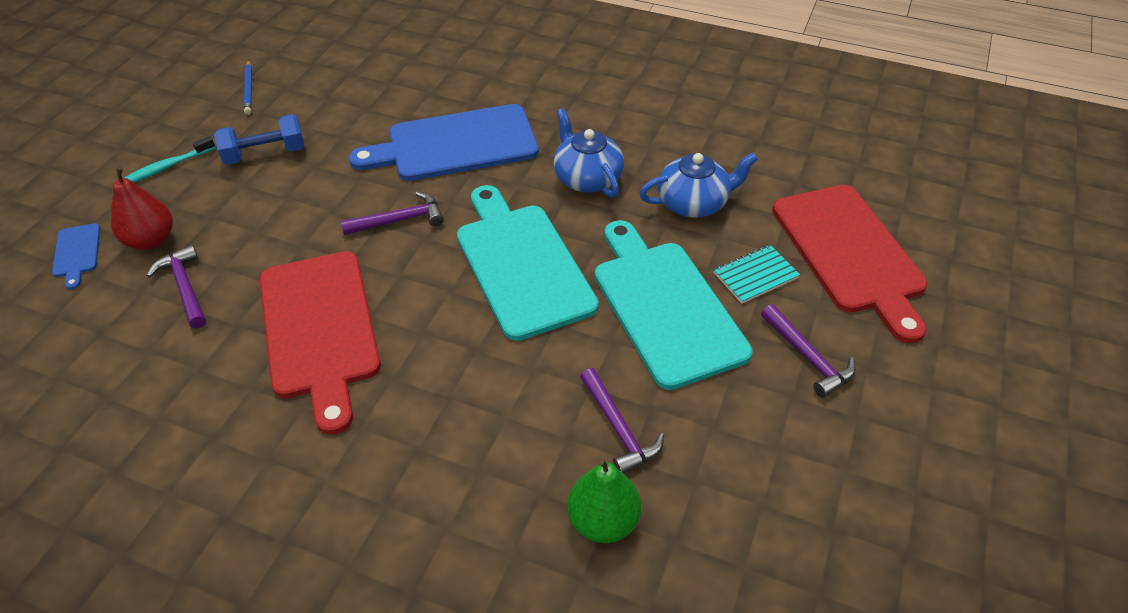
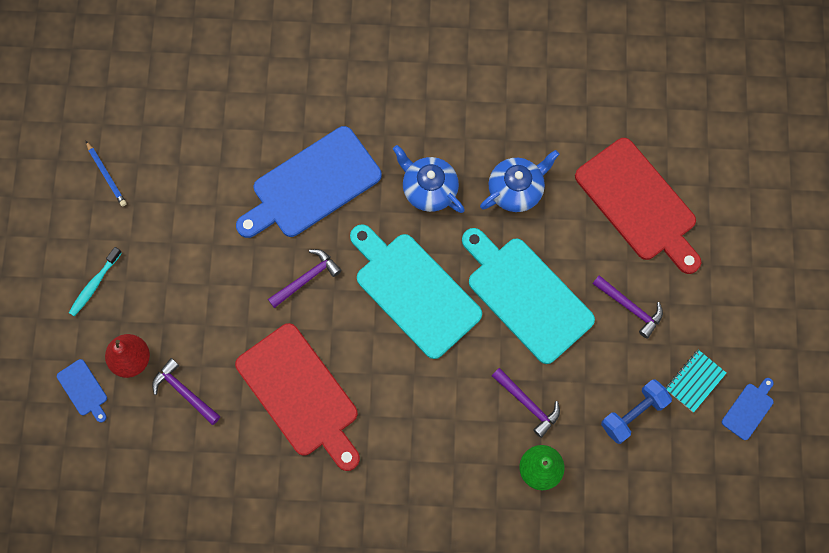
camera: 20 degrees left, 25 degrees up
(265, 154) = (165, 245): blue dumbbell -> blue dumbbell (633, 414)
(755, 275) = (579, 247): turquoise notebook -> turquoise notebook (695, 381)
(972, 541) = (748, 409): none -> blue cutting board

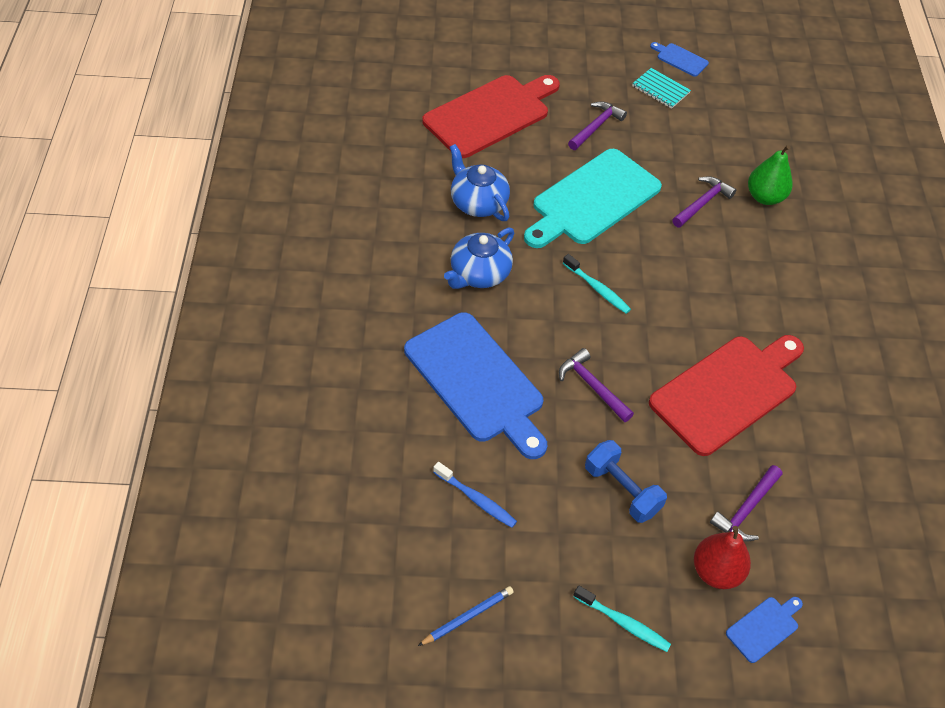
camera: 95 degrees left, 20 degrees down
(201, 183) = (476, 499): none -> blue toothbrush
(414, 291) = (597, 289): turquoise cutting board -> turquoise toothbrush
(633, 414) = (698, 130): blue dumbbell -> blue dumbbell (621, 490)

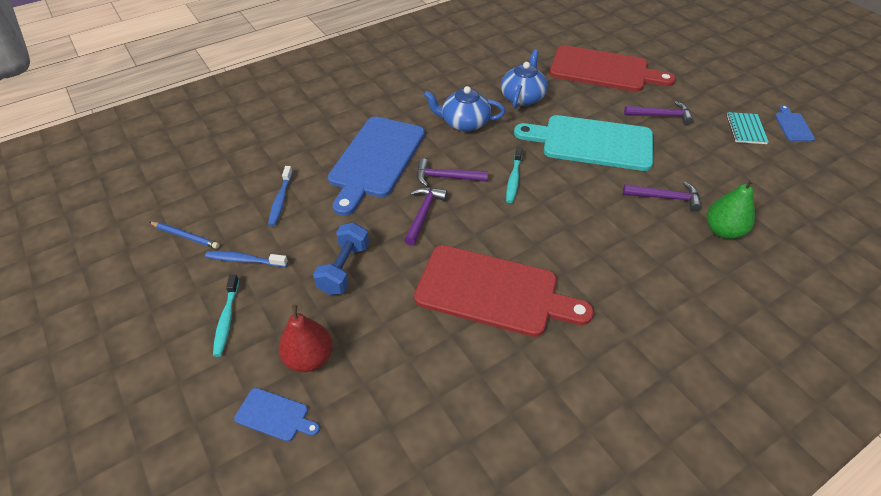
camera: 60 degrees right, 5 degrees down
(548, 573) = (244, 260): none -> blue toothbrush
(746, 509) = (385, 353): purple hammer -> purple hammer (446, 177)

